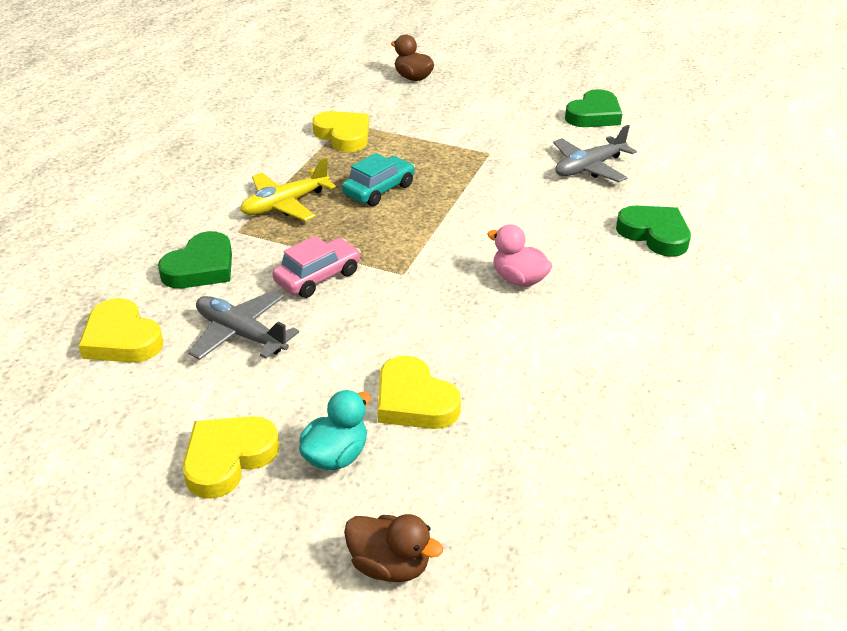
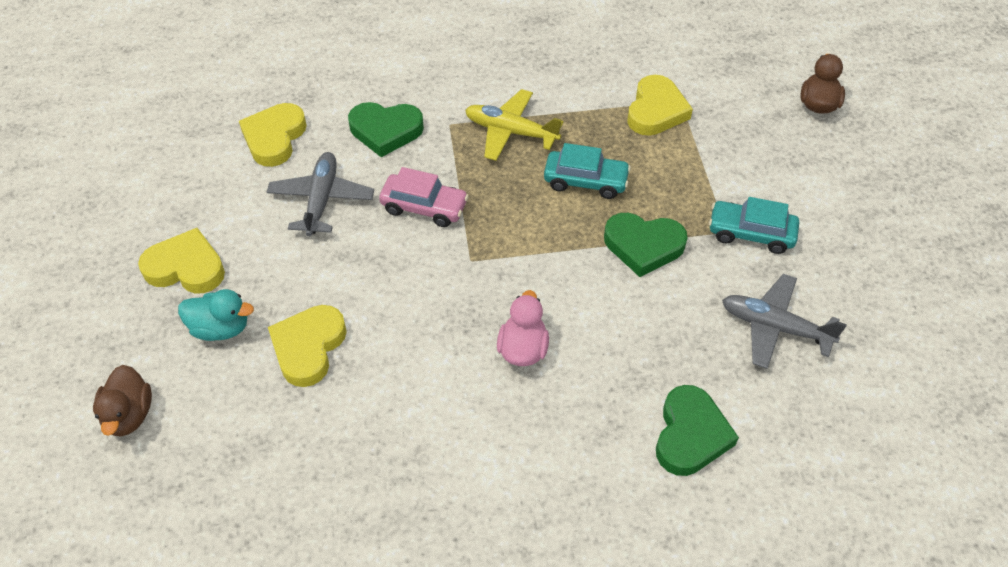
camera: 60 degrees right, 15 degrees up
(500, 145) = (750, 233): none -> turquoise car
(594, 115) = (896, 287): green heart -> green heart (643, 246)

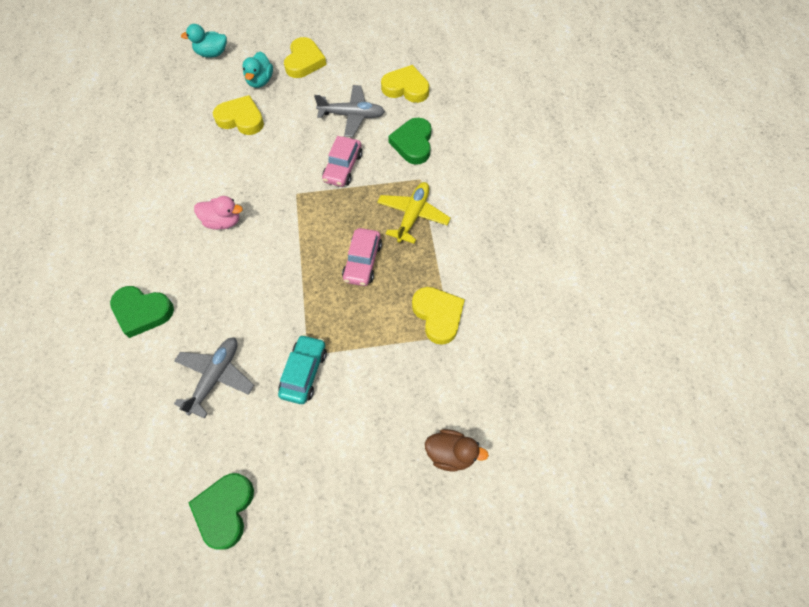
camera: 90 degrees right, 10 degrees up
(129, 414) = (212, 53): brown duck -> turquoise duck
(585, 181) = (362, 262): turquoise car -> pink car
(643, 246) = (298, 296): green heart -> green heart (225, 510)
(656, 111) = (438, 315): yellow heart -> yellow heart turned 135 degrees counterclockwise

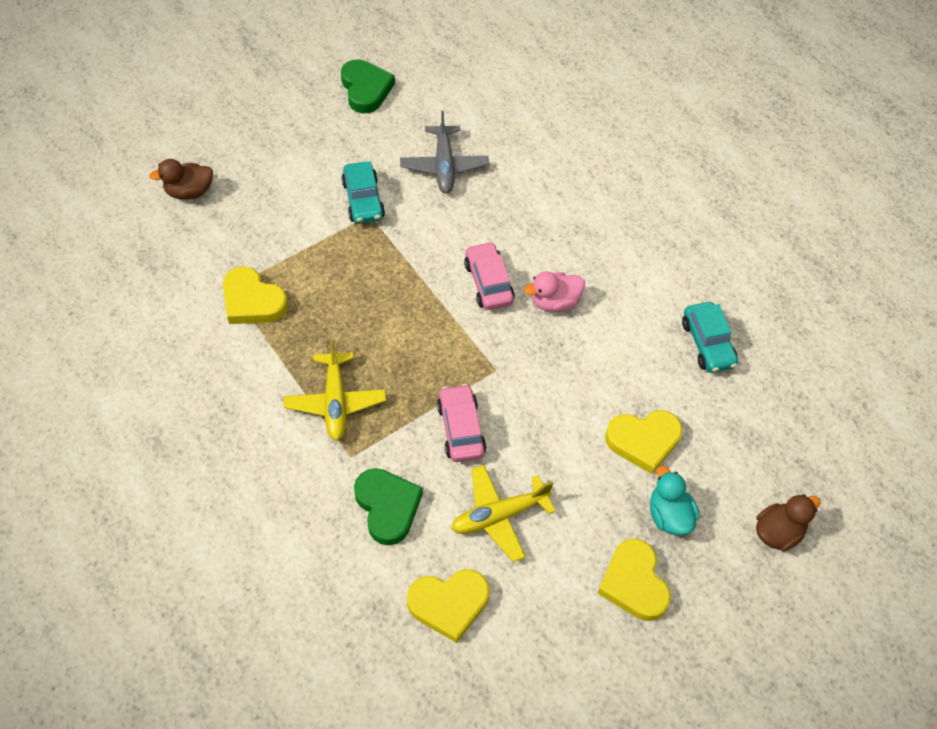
camera: 150 degrees right, 5 degrees down
(142, 312) = (559, 187): green heart -> none
(152, 154) = (707, 344): none -> turquoise car
(212, 53) = (778, 532): turquoise duck -> brown duck
(352, 115) = (499, 516): grey plane -> yellow plane
(362, 262) = (366, 323): pink car -> pink car (488, 283)

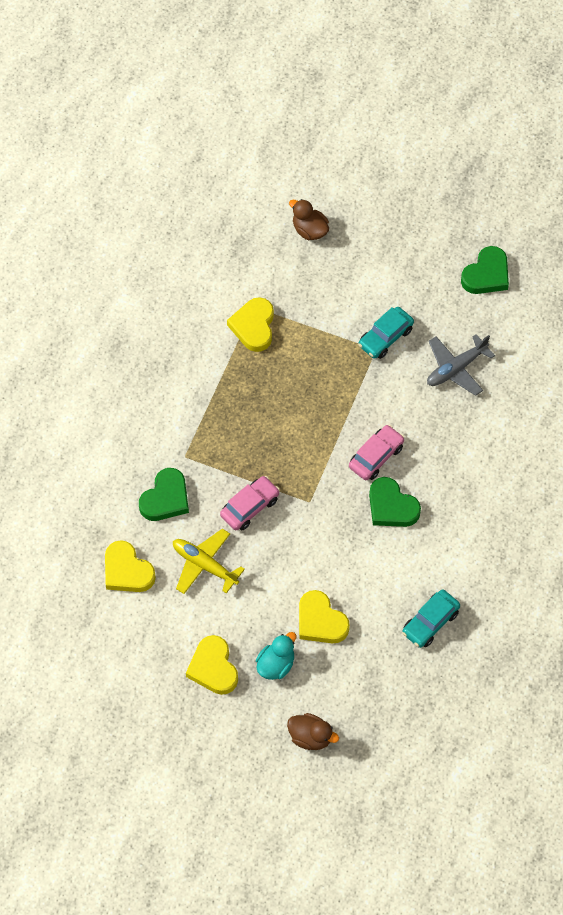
camera: 60 degrees right, 5 degrees up
(335, 402) = (216, 423): yellow plane -> none
(554, 302) = (391, 506): pink duck -> green heart
(634, 583) = (213, 668): yellow heart -> yellow heart turned 60 degrees counterclockwise

